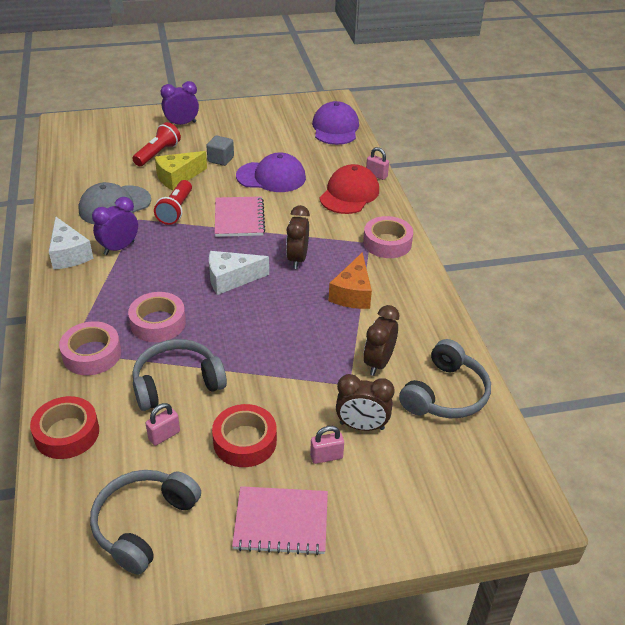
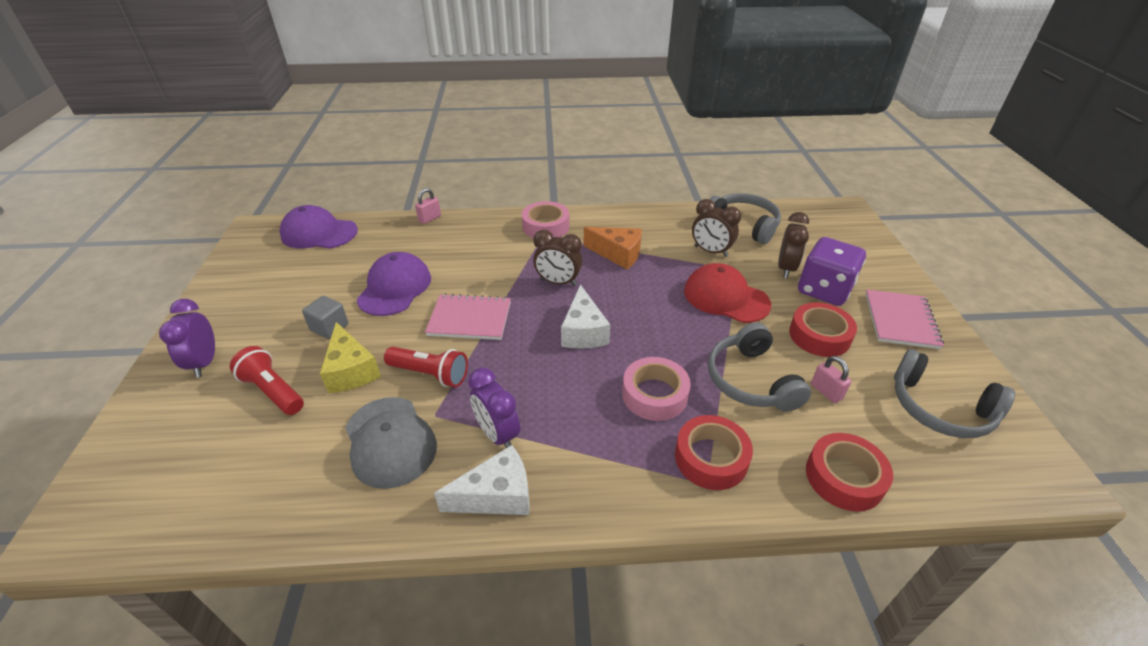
camera: 80 degrees left, 0 degrees up
(92, 354) = (711, 458): pink tape -> red tape
(326, 456) = (824, 290): pink padlock -> purple dice
(349, 194) = (455, 238): red cap -> red cap (725, 297)

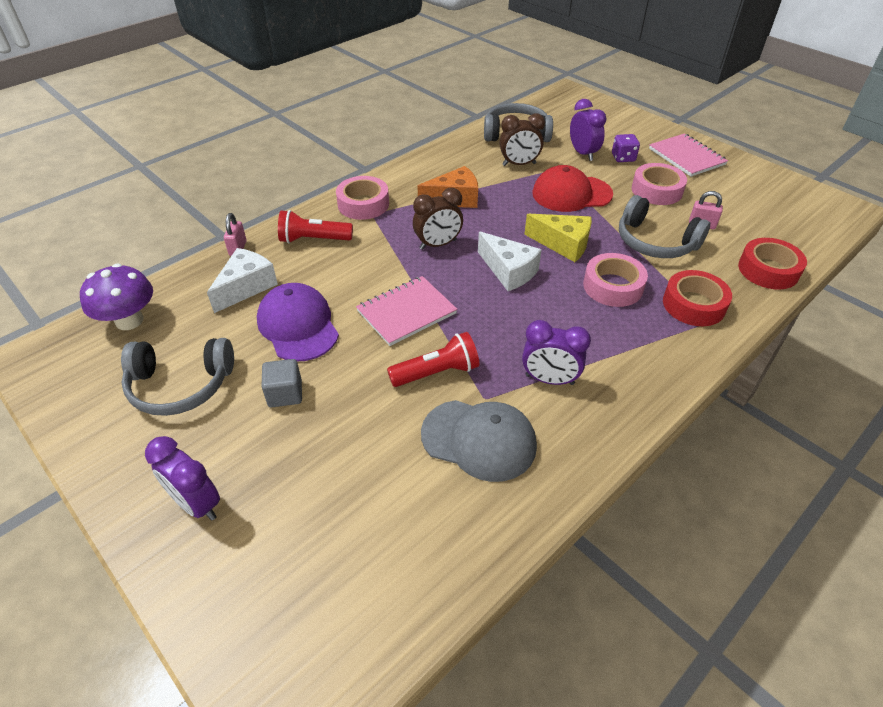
camera: 40 degrees left, 5 degrees up
(273, 391) = (314, 476): red flashlight -> red flashlight (313, 239)
(319, 233) = (129, 320): purple cap -> purple mushroom
(351, 370) = (363, 413): yellow cheese -> yellow cheese (563, 244)
(496, 495) = (605, 418): white cheese -> white cheese (246, 287)
(786, 268) = (583, 153): brown clock -> purple clock
(819, 336) = (656, 190): red tape -> pink tape
(824, 290) = (623, 158): purple dice -> purple dice, size x0.52
(939, 408) = (763, 201): grey headphones -> grey headphones (180, 385)

